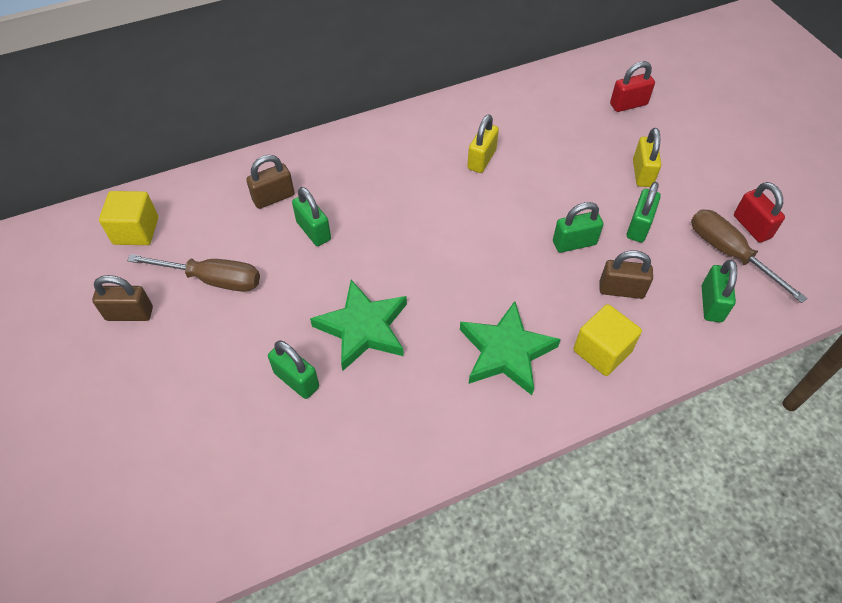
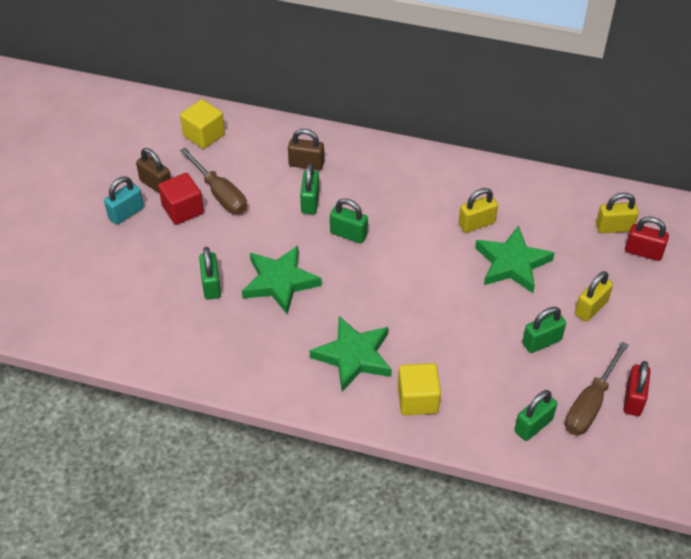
camera: 40 degrees right, 5 degrees down
(123, 366) = (126, 213): none -> turquoise padlock
(187, 321) = (183, 210): none -> red cube
(545, 175) = (512, 263): none -> green star
(574, 243) = (479, 321): green padlock -> green padlock (348, 234)
(587, 98) = (614, 227): none -> yellow padlock
(621, 290) = (477, 373): brown padlock -> none
(729, 253) = (590, 404): brown screwdriver -> brown screwdriver turned 150 degrees counterclockwise

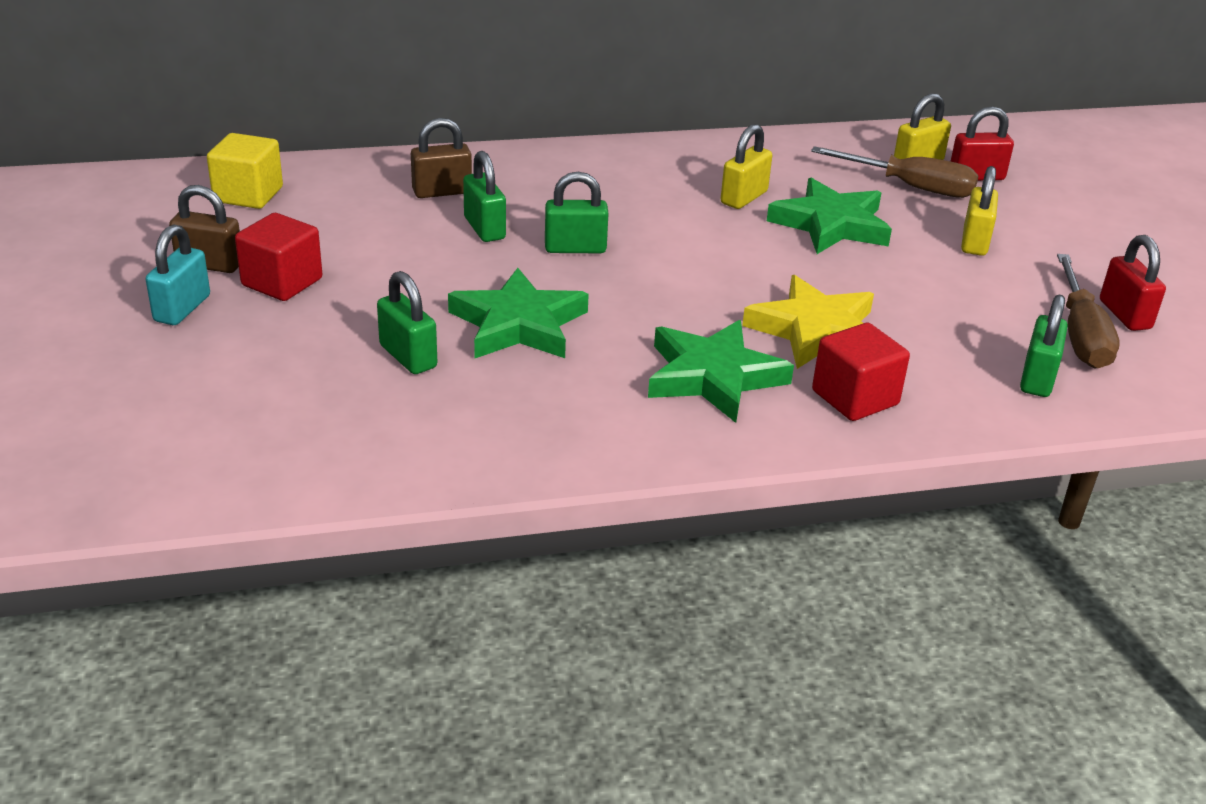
camera: 30 degrees left, 15 degrees down
(220, 194) = (331, 251): brown screwdriver -> brown screwdriver (911, 187)
(417, 399) = (855, 398): yellow cube -> red cube
(435, 344) = (815, 331): none -> yellow star
(541, 342) = (952, 290): green padlock -> none

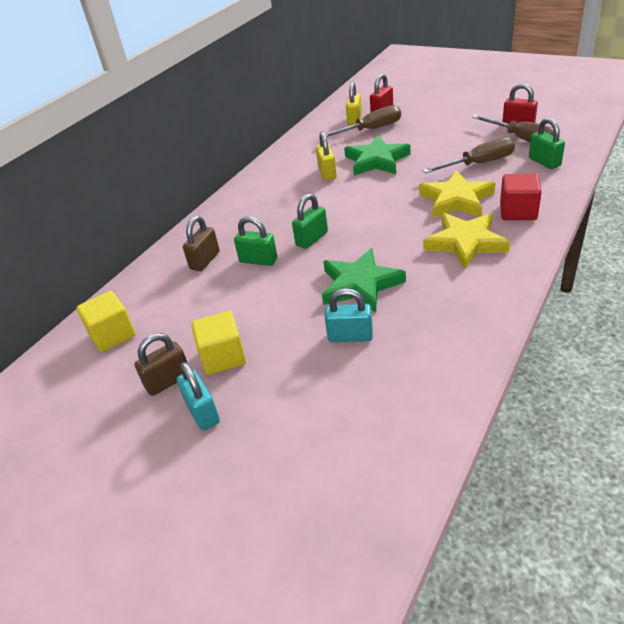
camera: 40 degrees left, 5 degrees up
(282, 282) = (223, 357): red cube -> yellow cube
(408, 356) = (350, 336): green padlock -> turquoise padlock
(713, 377) = (465, 243): green star -> yellow star
(945, 317) = (479, 164): none -> brown screwdriver
(974, 242) = (430, 133): yellow padlock -> none

